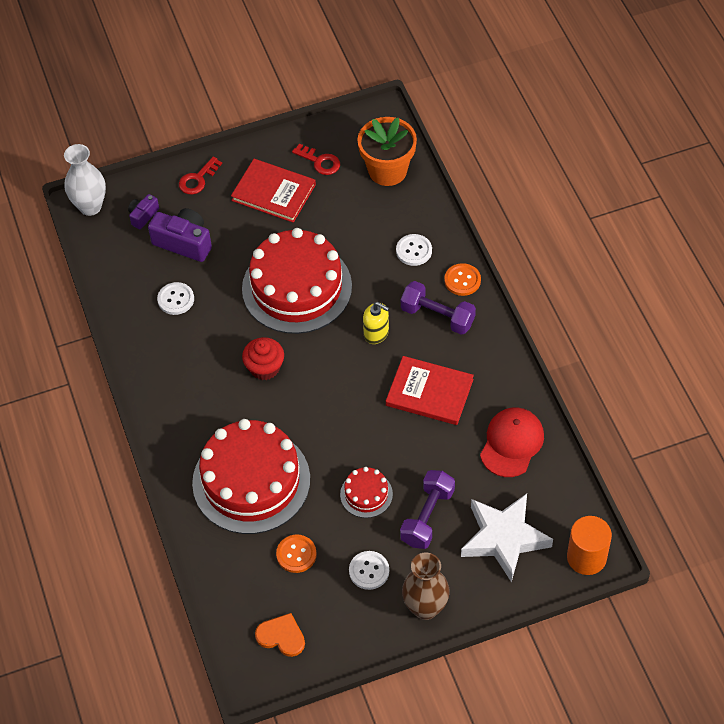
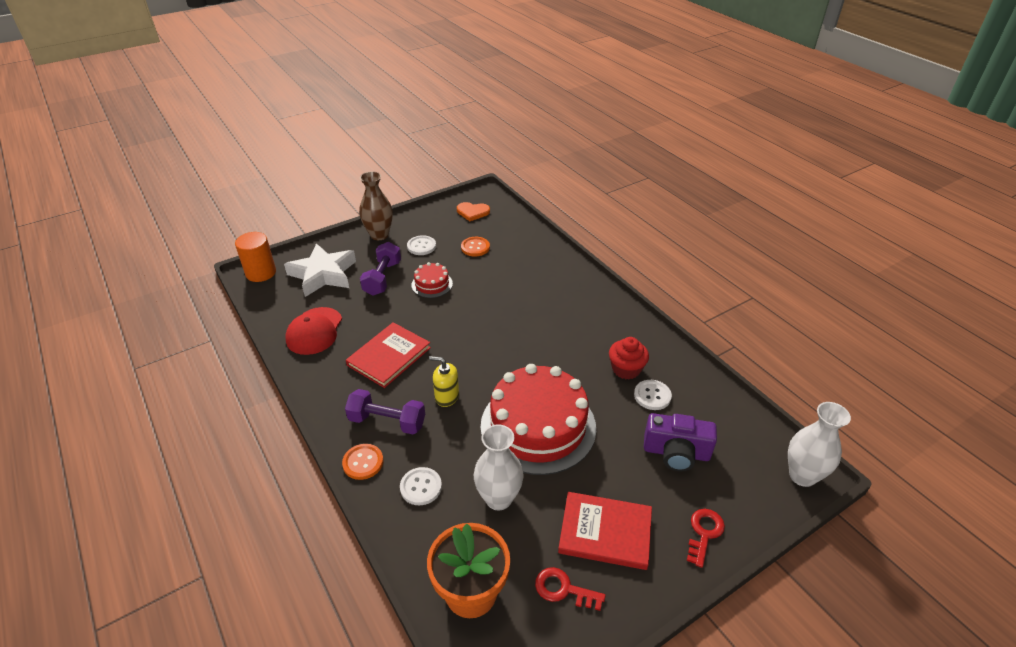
camera: 165 degrees right, 15 degrees down
(143, 216) = (738, 475): purple camera -> none
(251, 481) = (523, 280): red cake -> none
(264, 367) = (542, 353): red cupcake -> red cupcake (626, 369)
(350, 231) = (498, 498): none -> white vase
(429, 392) = (389, 356): red book -> red book turned 60 degrees counterclockwise

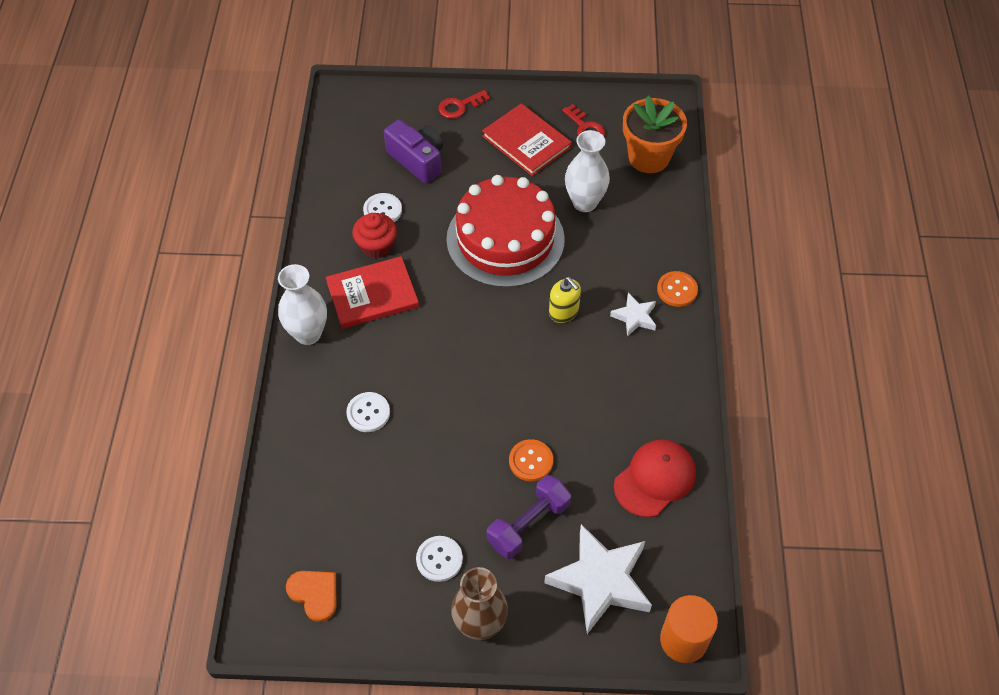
camera: 145 degrees left, 15 degrees up
(387, 421) = (635, 317): purple dumbbell -> white star
(389, 356) = (591, 392): red book -> red book (372, 294)
(421, 487) = (640, 243): white button -> white button (368, 413)
(432, 284) = (475, 475): red cake -> none
(475, 247) = (373, 511): orange button -> orange button (531, 461)
(802, 475) = (347, 98): white vase -> white vase (308, 334)

